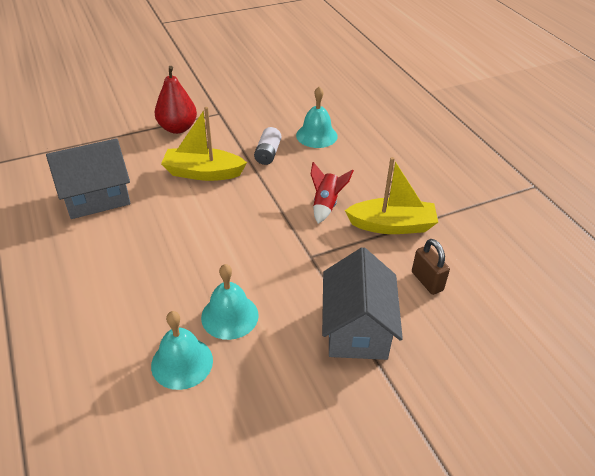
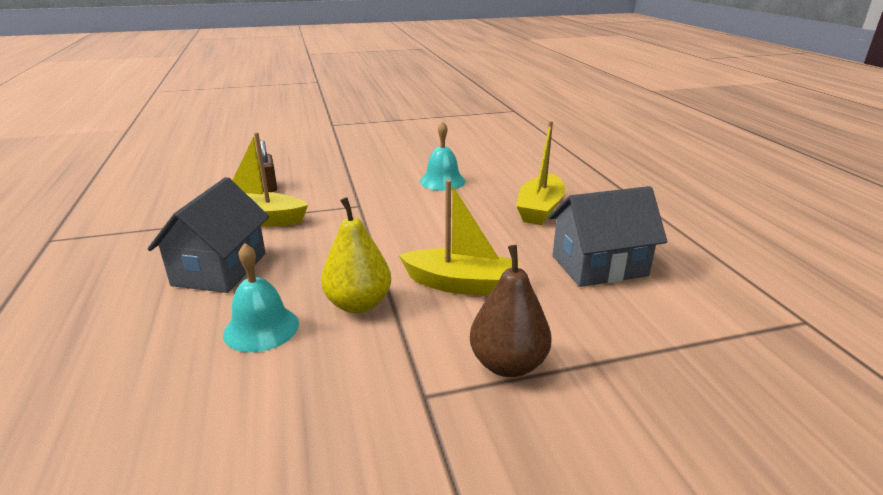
camera: 170 degrees left, 15 degrees down
(122, 268) = (540, 209): none -> yellow boat
(177, 128) = (508, 364): red pear -> brown pear
(182, 362) = (479, 167): turquoise bell -> none
(268, 153) = (358, 304): white battery -> yellow pear
(326, 205) = (316, 240): red rocket -> none
(357, 329) = (347, 171): grey house -> grey house (220, 269)

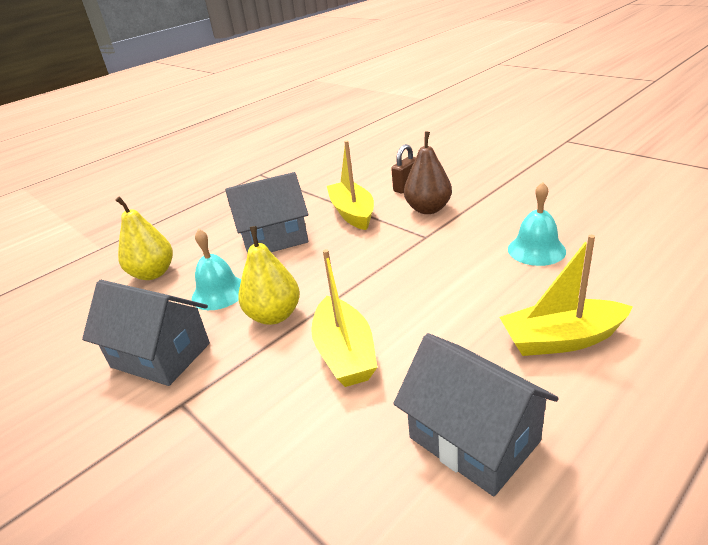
camera: 65 degrees right, 5 degrees up
(121, 372) = (153, 273): none -> yellow pear
(320, 396) = (160, 355): none -> grey house
(508, 364) = (242, 435): brown pear -> brown pear (428, 209)

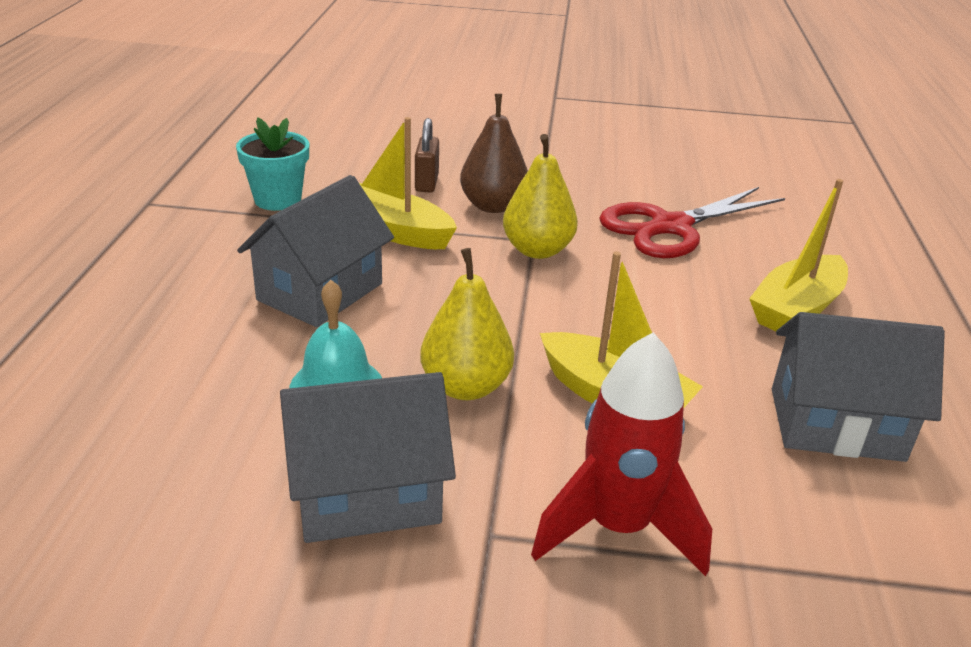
camera: 45 degrees left, 0 degrees up
(153, 273) = (169, 396): yellow pear -> yellow pear (537, 250)
(241, 435) = (617, 528): none -> red rocket
(317, 183) = (278, 199): none -> turquoise flower pot
(536, 250) = (670, 227): turquoise bell -> red scissors

